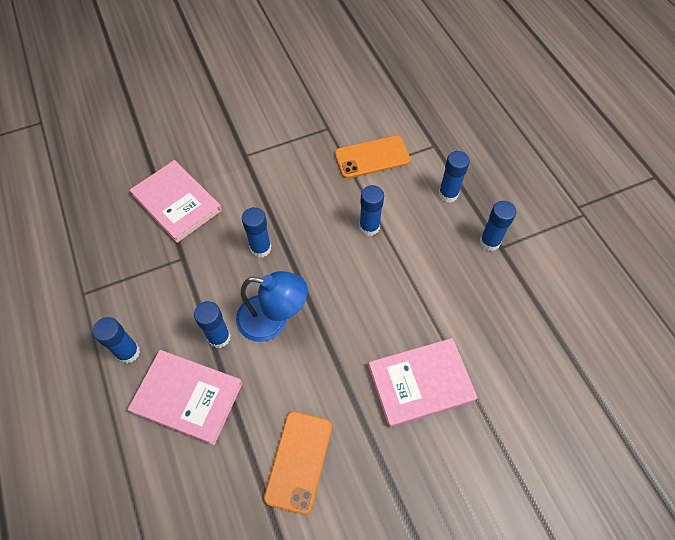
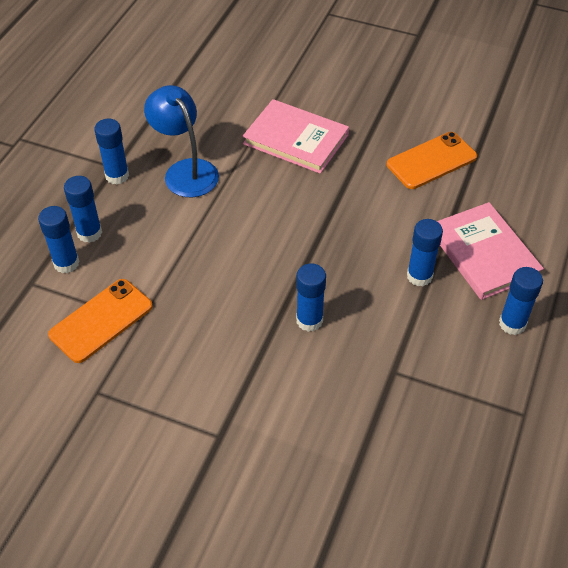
camera: 135 degrees left, 10 degrees down
(177, 203) = (348, 439): pink book -> none
(273, 320) = (360, 255): blue lamp -> blue lamp (185, 171)
(369, 227) = (192, 261): blue glue stick -> blue glue stick (66, 263)
(372, 157) = (101, 320): orange phone -> orange phone turned 75 degrees counterclockwise

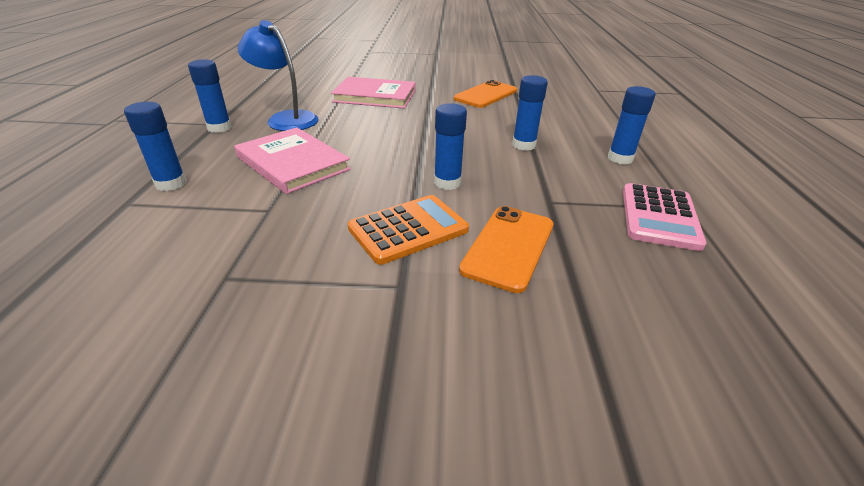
camera: 20 degrees left, 15 degrees down
(89, 233) = (196, 162): blue glue stick -> none
(101, 320) = (220, 217): orange phone -> orange phone (508, 247)
(248, 375) = (408, 229): none -> orange calculator
(484, 253) = (562, 128): pink book -> pink book (293, 163)
(485, 419) = (659, 217): none -> pink calculator

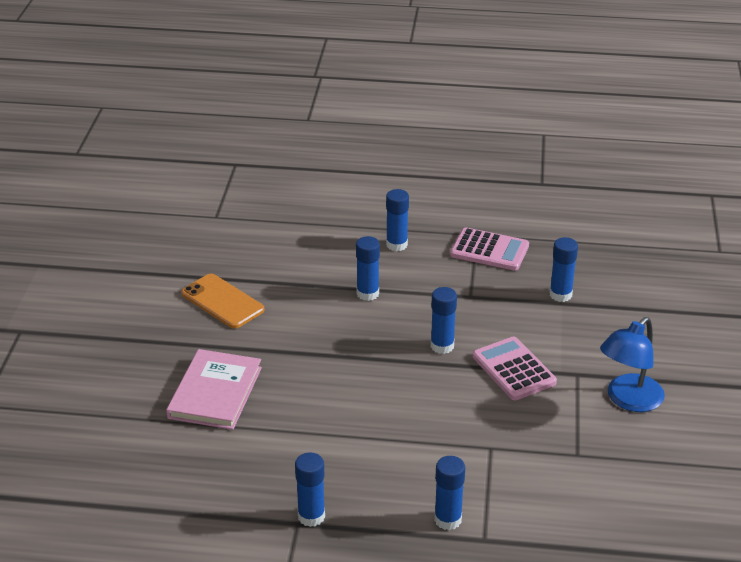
camera: 85 degrees left, 0 degrees up
(286, 119) = (286, 464): blue lamp -> blue lamp (628, 400)
(293, 163) = (405, 443): pink book -> none
(408, 229) = (513, 369): orange calculator -> pink calculator
(508, 247) = (531, 324): orange phone -> none
(593, 278) = (560, 295): none -> blue glue stick

